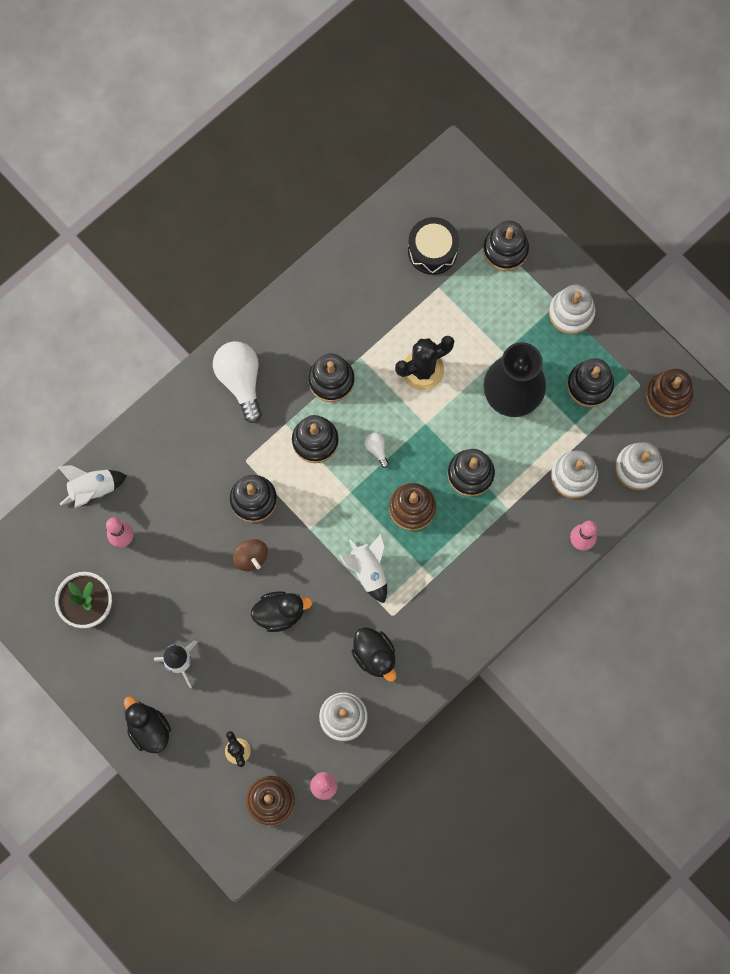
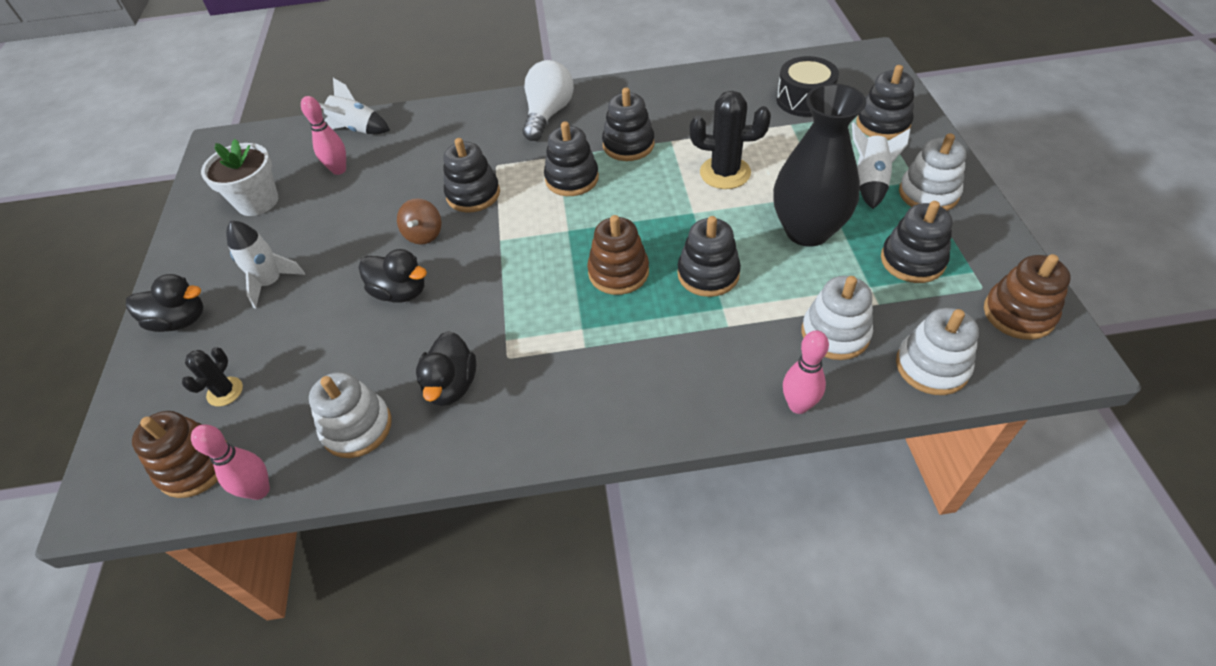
camera: 40 degrees right, 25 degrees down
(149, 729) = (180, 320): black duck -> black duck turned 90 degrees clockwise
(368, 570) = (522, 302): white rocket -> white rocket (870, 182)
(377, 450) = (624, 210): white light bulb -> none

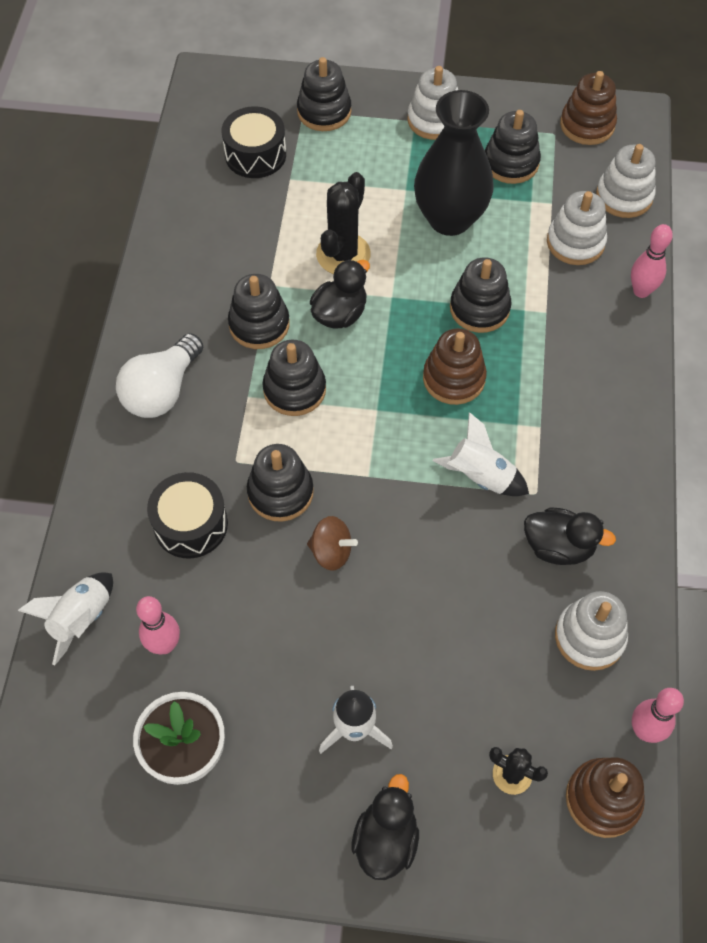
camera: 80 degrees left, 10 degrees up
(400, 292) = (417, 584): black duck -> black duck (340, 314)
(437, 157) = (190, 524): none -> black drum
(548, 114) = (162, 390): white light bulb -> white light bulb turned 90 degrees counterclockwise
(870, 182) = (403, 152): white rocket -> white rocket (480, 476)

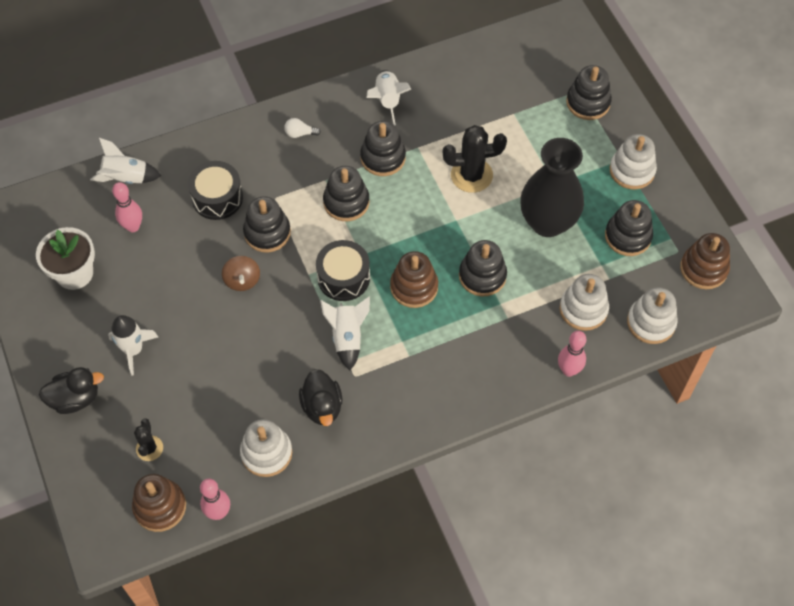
camera: 60 degrees right, 0 degrees up
(162, 390) = (300, 133): white light bulb -> white light bulb, size x0.45
(183, 282) = (387, 101): none -> white rocket
(255, 155) = (519, 84): black drum -> black drum (343, 278)
(340, 314) = (421, 197): black duck -> none

